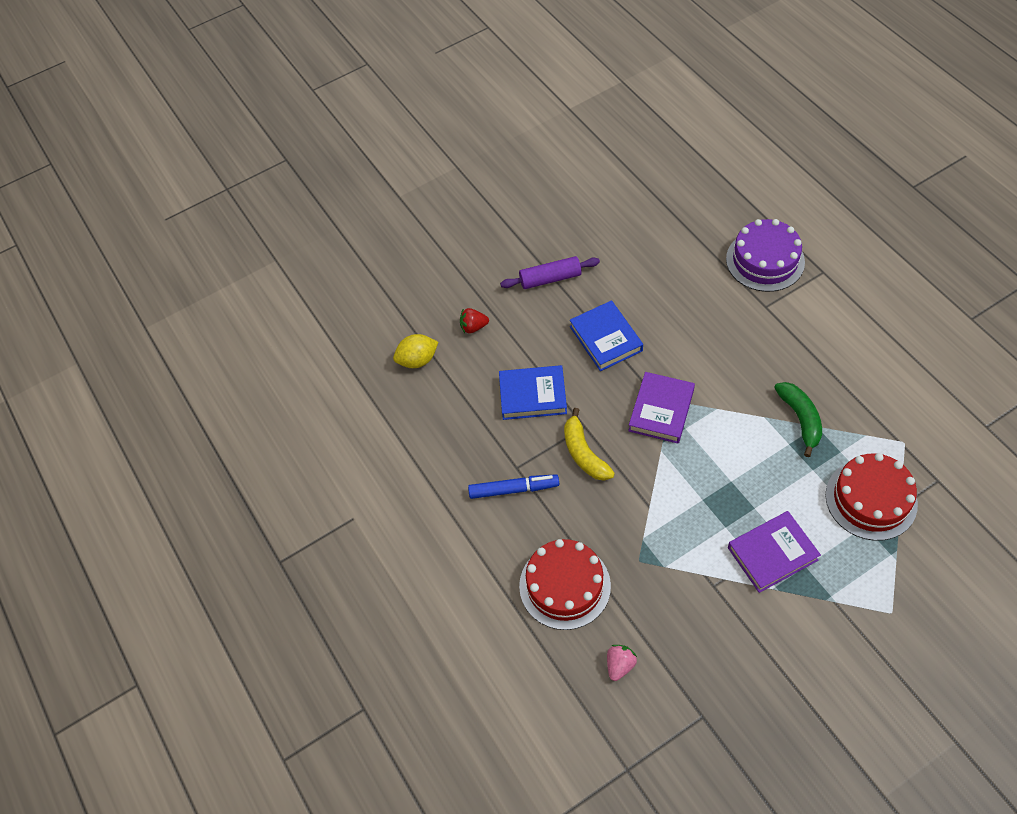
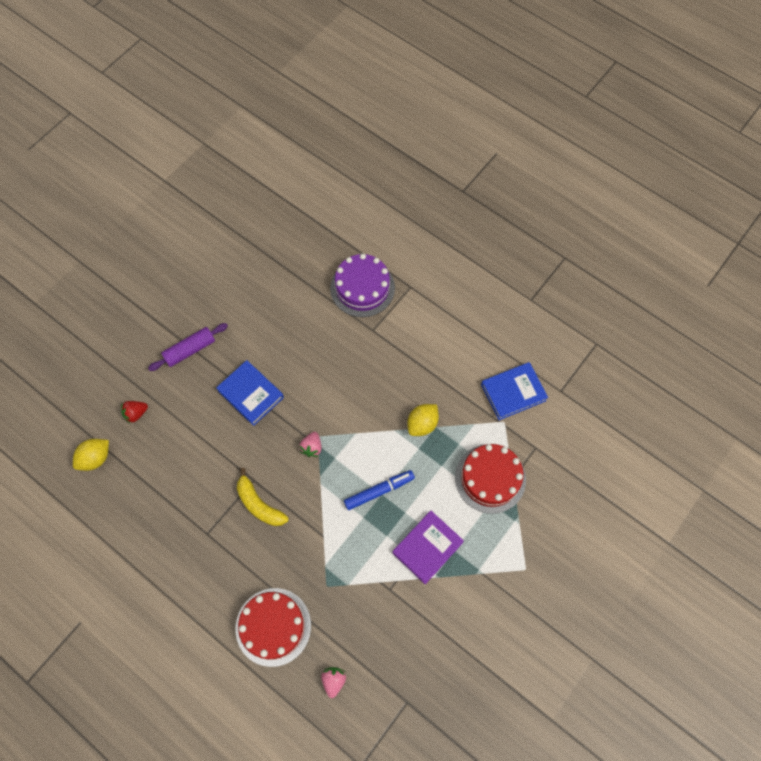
camera: 25 degrees left, 10 degrees up
(513, 489) = (209, 554): blue marker -> blue marker (379, 491)
(532, 395) = (203, 463): blue book -> blue book (513, 392)
(661, 410) = (312, 447): purple book -> pink strawberry
(800, 419) = (422, 424): green banana -> yellow lemon

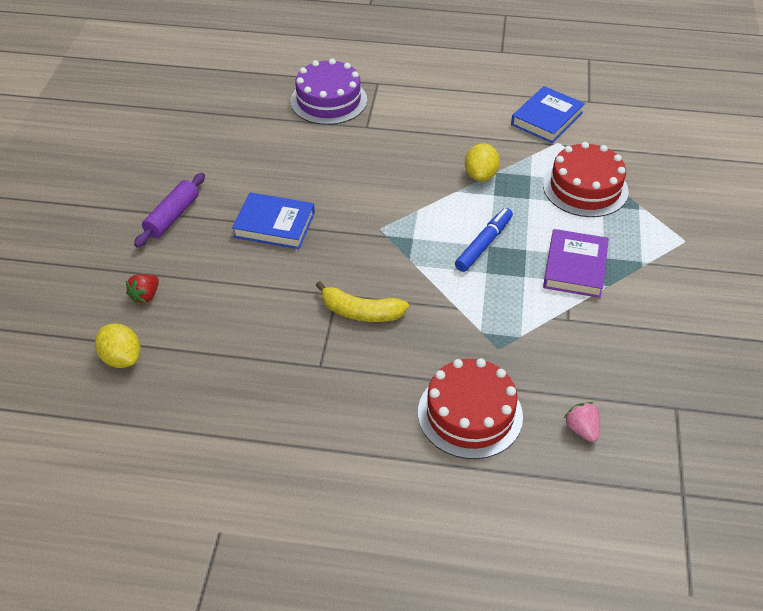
camera: 30 degrees left, 20 degrees down
(95, 458) = (122, 358): yellow lemon -> yellow lemon turned 60 degrees counterclockwise
(312, 447) = (380, 240): pink strawberry -> none

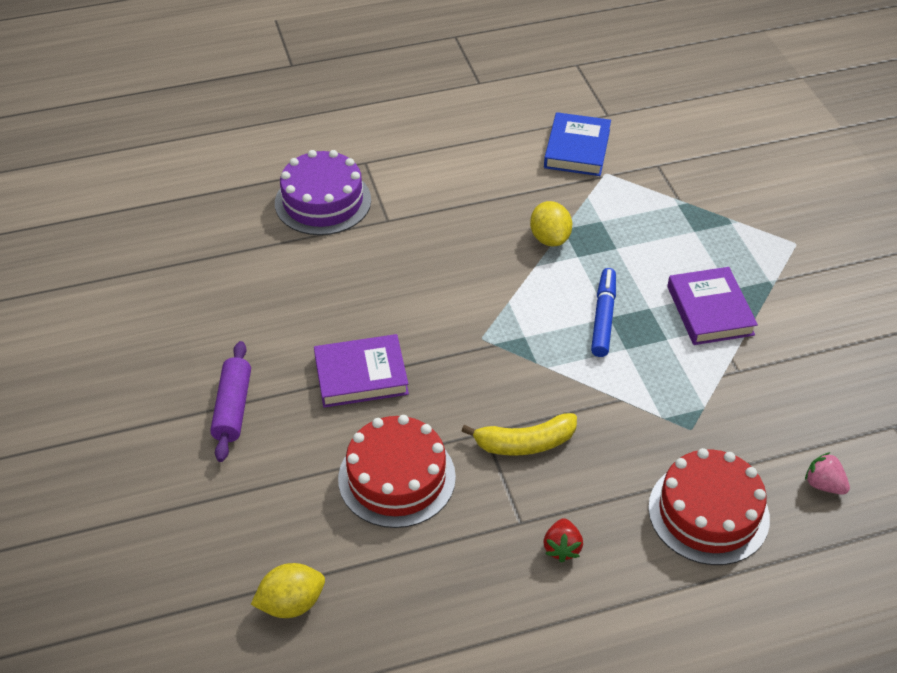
camera: 25 degrees left, 0 degrees up
(122, 358) = (291, 603): yellow lemon -> yellow lemon turned 45 degrees counterclockwise
(145, 296) = (268, 517): red strawberry -> red strawberry (562, 548)
(274, 225) = (361, 375): blue book -> purple book
(585, 188) = (665, 217): red cake -> red cake (396, 477)

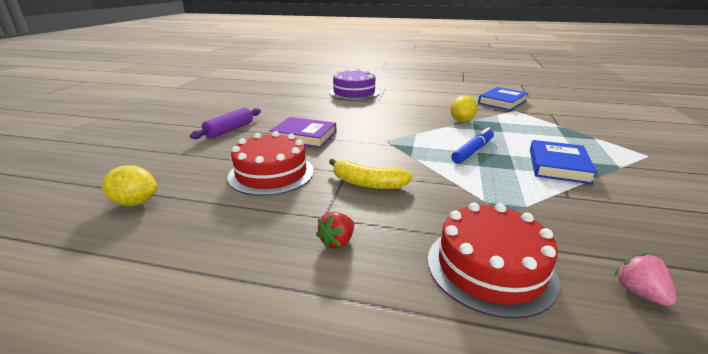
camera: 30 degrees right, 20 degrees down
(710, 310) = (558, 166): purple book -> blue book

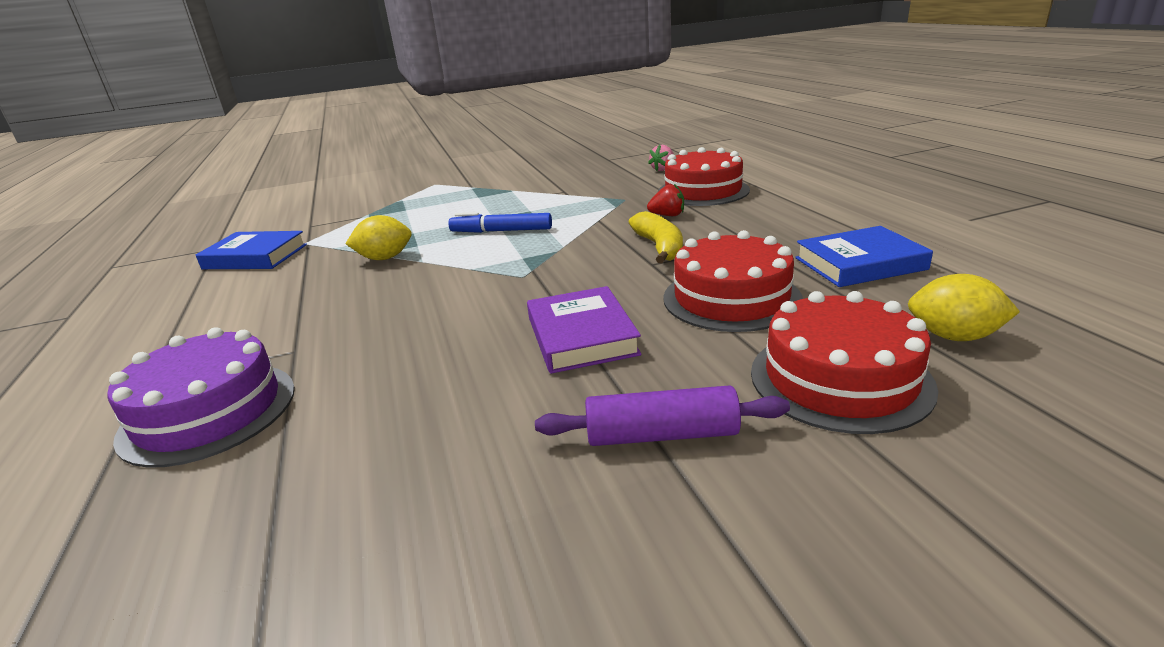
camera: 120 degrees left, 0 degrees up
(135, 202) = (953, 336): yellow lemon -> yellow lemon turned 45 degrees counterclockwise
(183, 163) = (840, 379): none -> red cake
(337, 242) = (768, 226): red strawberry -> red strawberry (667, 215)
(558, 166) = (500, 201): blue book -> blue book (859, 264)

